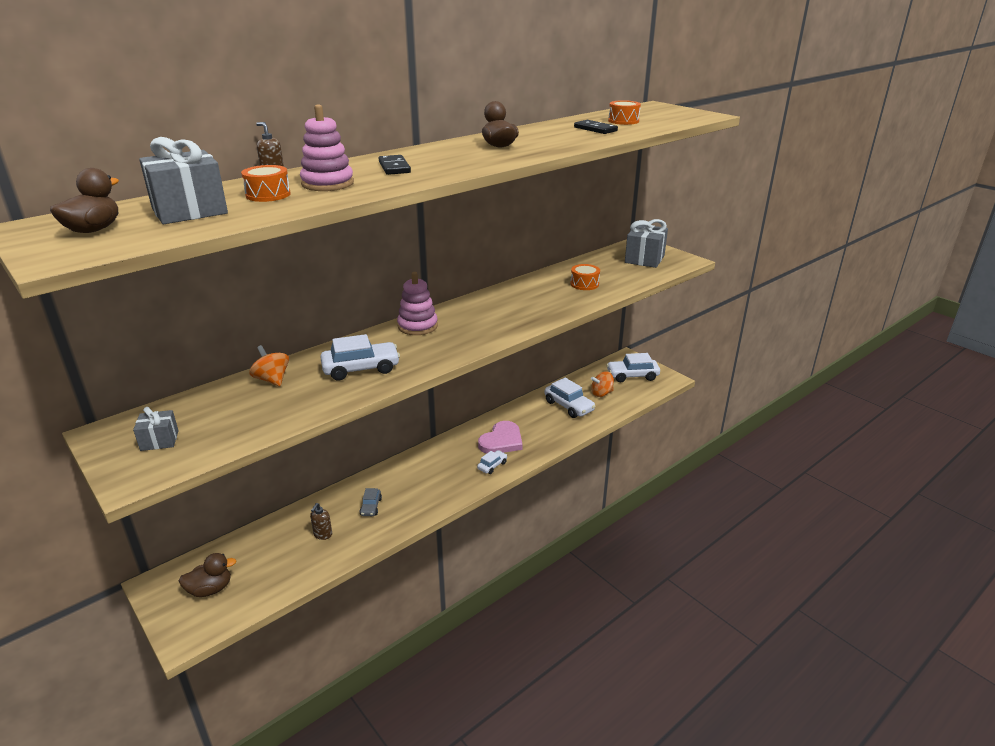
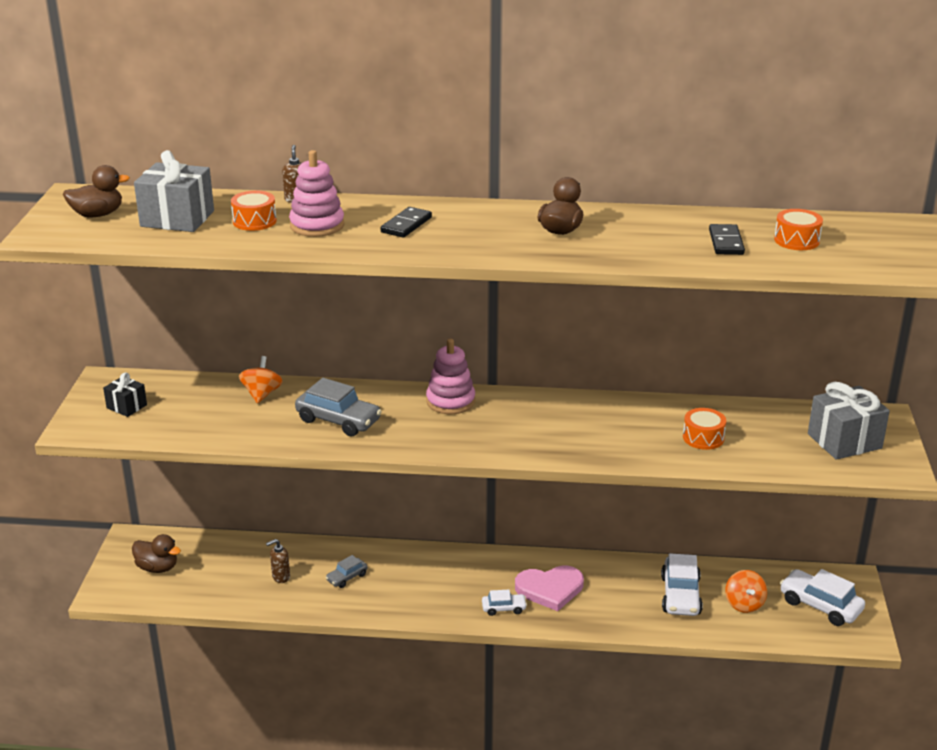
camera: 45 degrees right, 0 degrees up
(159, 440) = (127, 406): grey gift -> black gift
(361, 369) = (338, 420): white car -> grey car
(601, 393) = (744, 604): orange spinning top -> orange spinning top turned 120 degrees counterclockwise

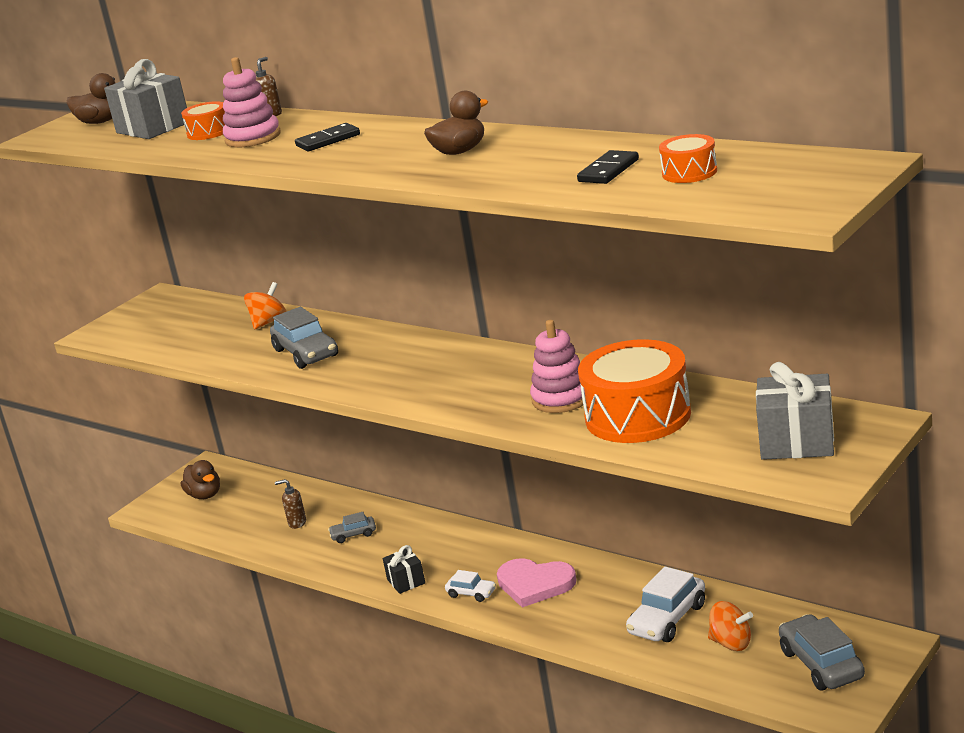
camera: 35 degrees right, 5 degrees down
(127, 406) = (152, 320): black gift -> black gift (406, 581)
(450, 401) = (425, 348): pink stacking toy -> pink stacking toy (561, 399)
(703, 438) = (638, 416): orange drum -> orange drum, size x2.13
(744, 604) = (731, 643): orange spinning top -> orange spinning top turned 90 degrees counterclockwise
(820, 606) = (821, 664): white car -> grey car

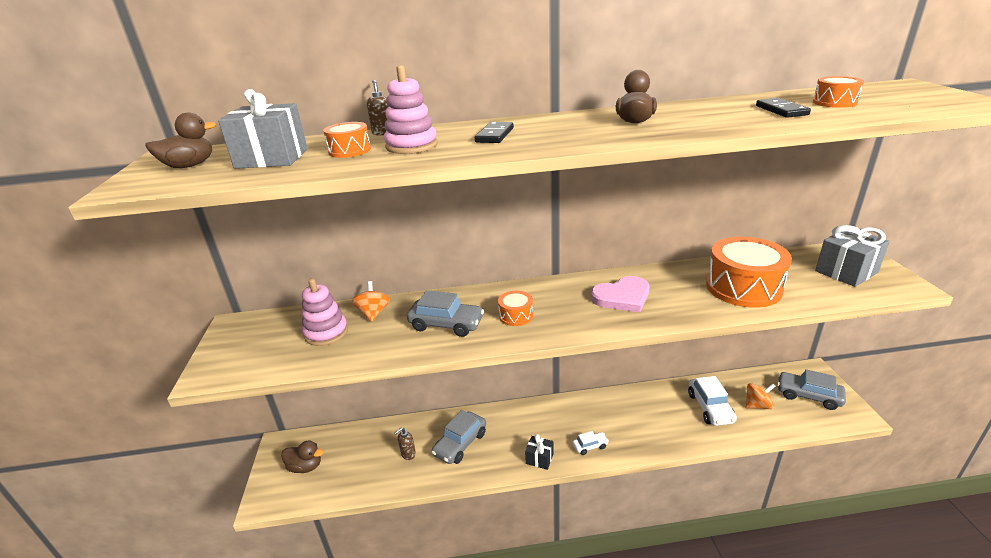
camera: 45 degrees left, 5 degrees up
(353, 535) = (460, 444): grey car -> grey car, size x1.84
(373, 365) = (516, 315): none -> orange drum
(535, 584) = (616, 422): pink heart -> pink heart (622, 297)
(561, 399) = (681, 293): pink stacking toy -> pink stacking toy (326, 332)

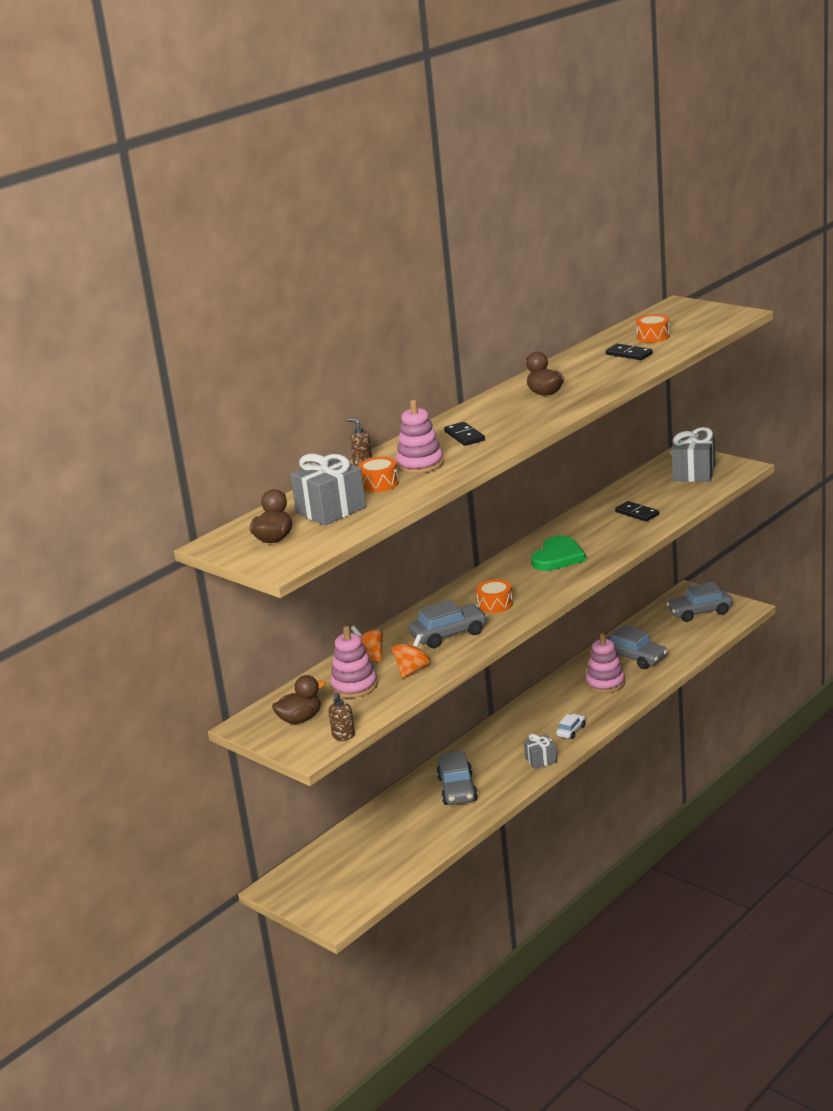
camera: 40 degrees left, 5 degrees down
(305, 466) = (334, 882): brown duck -> brown duck (300, 719)
(408, 454) = (420, 821): brown soap dispenser -> brown soap dispenser (343, 736)
(539, 458) = (541, 760): black gift -> grey gift
(622, 297) = (558, 557): pink heart -> green heart
(662, 417) = (605, 683): none -> pink stacking toy
(710, 407) = (635, 657): white car -> grey car
(743, 287) = (637, 513): orange drum -> black domino
(757, 405) = (669, 638): orange spinning top -> orange spinning top (412, 670)

